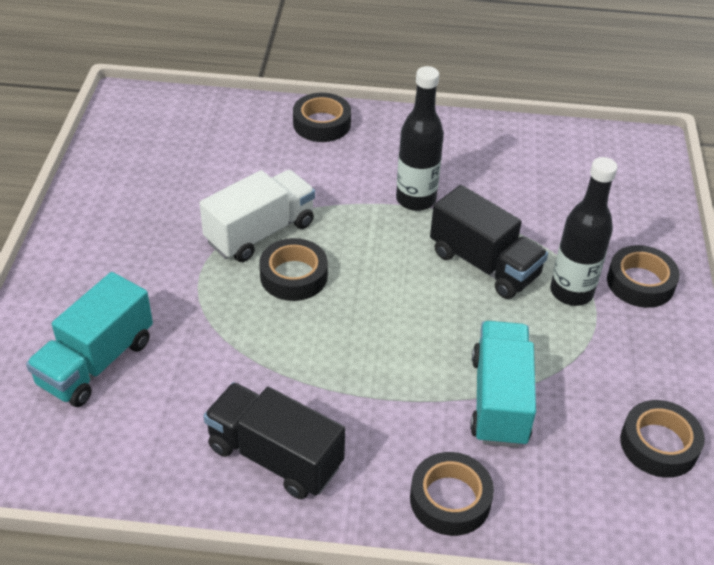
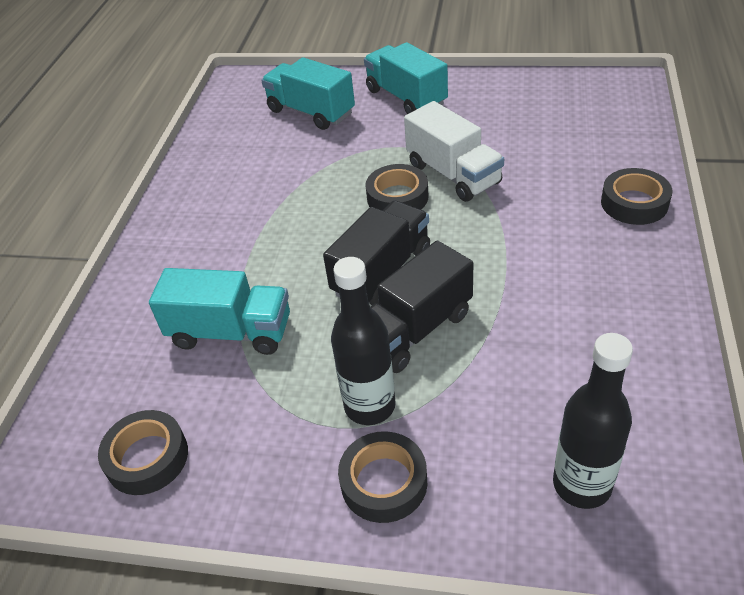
camera: 100 degrees right, 0 degrees up
(93, 268) = (406, 97): none -> turquoise truck
(275, 457) = (207, 199): black truck -> black truck (382, 272)
(416, 199) = (516, 277): black bottle -> black bottle (582, 485)
(450, 499) = (139, 295): black tape -> none

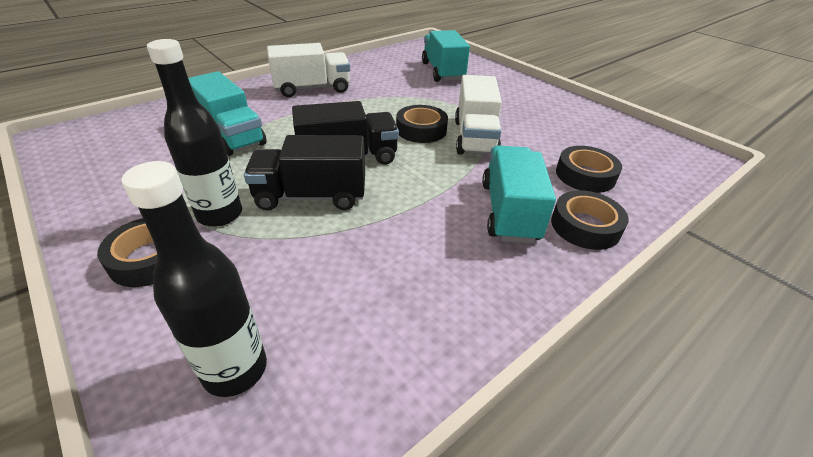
camera: 35 degrees right, 5 degrees down
(147, 458) = (102, 160): black tape -> black tape (585, 175)
(212, 221) = (312, 89): none -> white truck
(406, 97) = (509, 90): turquoise truck -> turquoise truck (509, 211)

